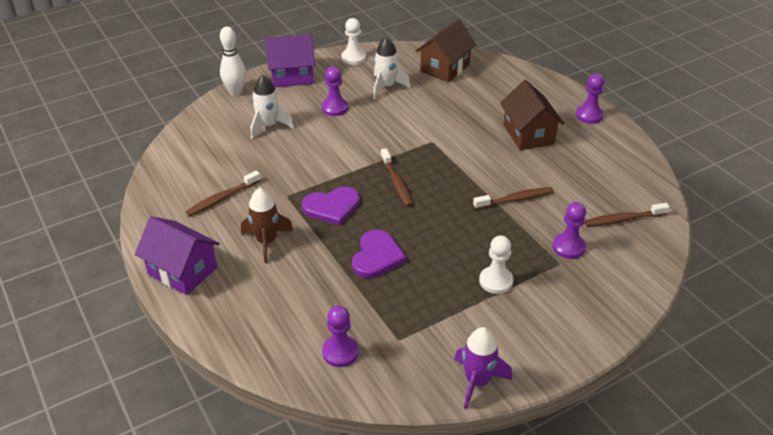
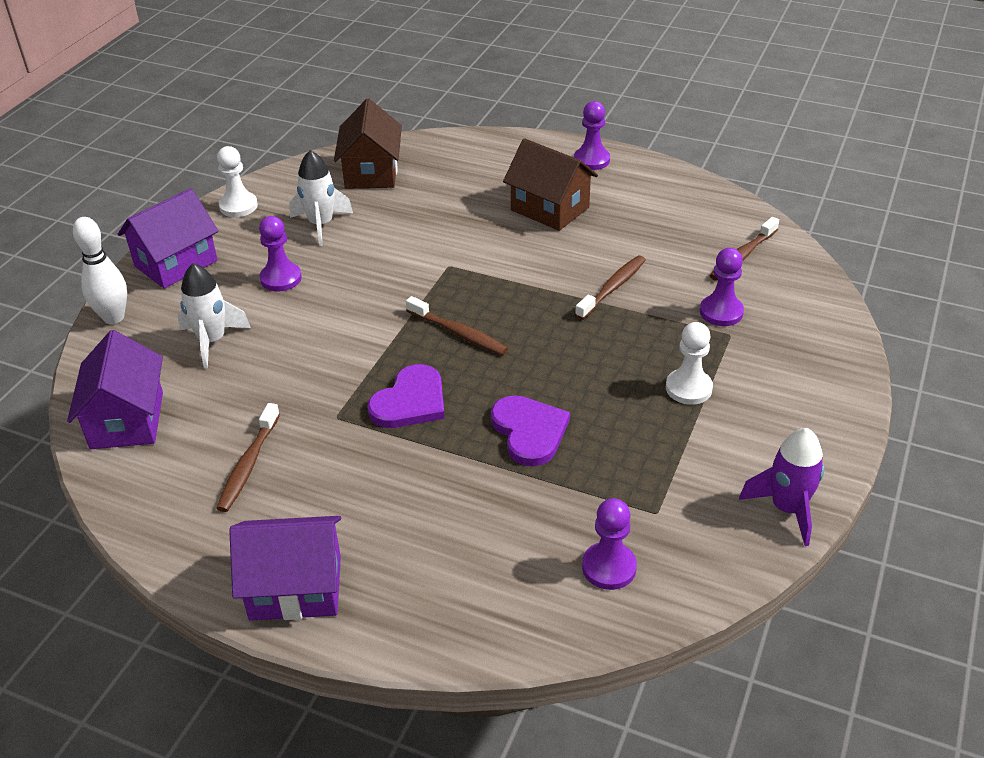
camera: 35 degrees left, 0 degrees up
(191, 147) = (127, 420): none -> purple house
(266, 241) = (371, 487): brown rocket -> none

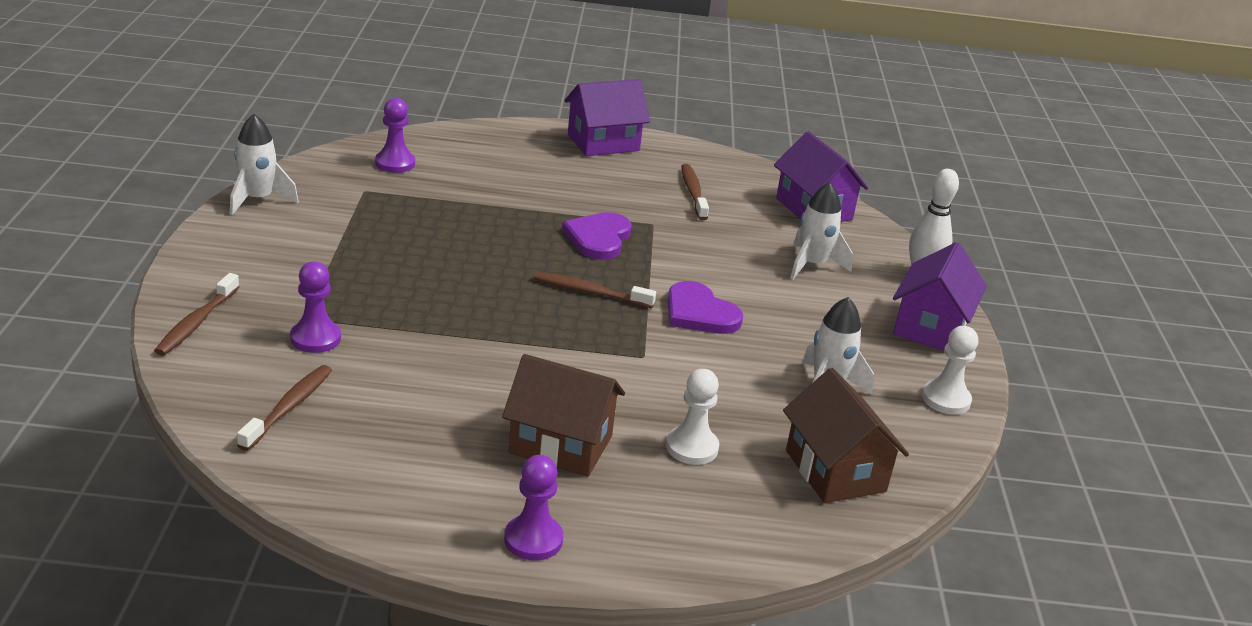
camera: 155 degrees right, 10 degrees down
(281, 278) = (809, 324): purple pawn -> none
(529, 431) = (484, 227): purple heart -> purple heart (699, 313)
(612, 288) = (445, 351): brown toothbrush -> brown toothbrush (196, 323)
(688, 388) = (346, 268): white pawn -> white pawn (692, 447)
(787, 509) = (258, 199): purple rocket -> white rocket

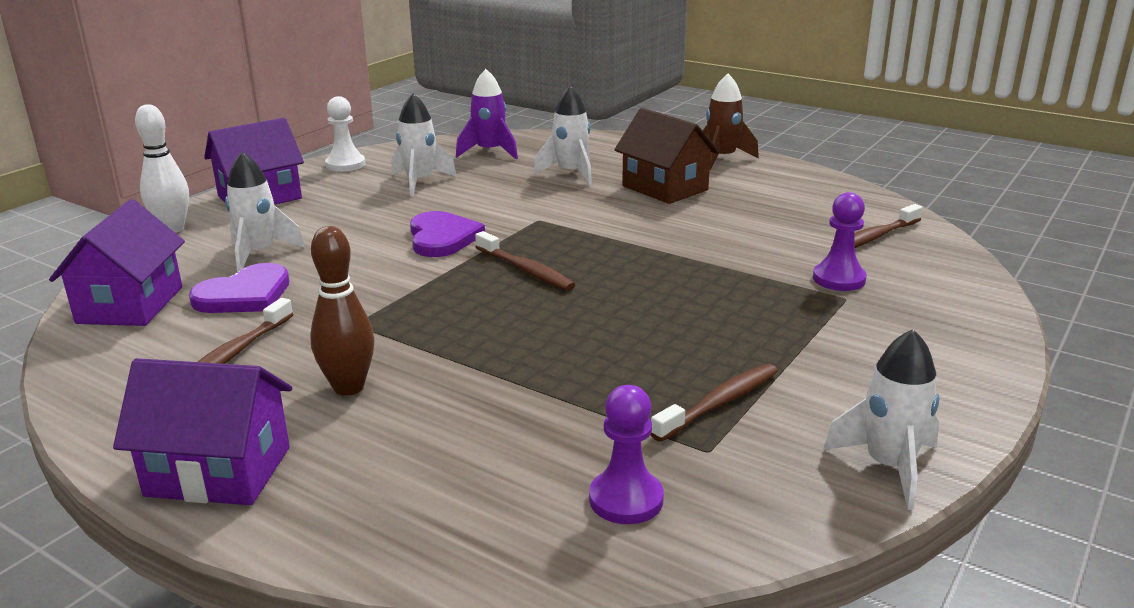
camera: 145 degrees left, 5 degrees down
(196, 323) = (967, 312): brown toothbrush -> brown toothbrush (719, 403)
(533, 540) = (722, 158): purple pawn -> brown rocket
(598, 187) = (348, 387): none -> brown bowling pin
(598, 238) = (445, 319): purple heart -> purple heart (244, 295)
(692, 447) = (570, 173): white pawn -> white rocket
(835, 471) = (489, 152): brown house -> purple rocket

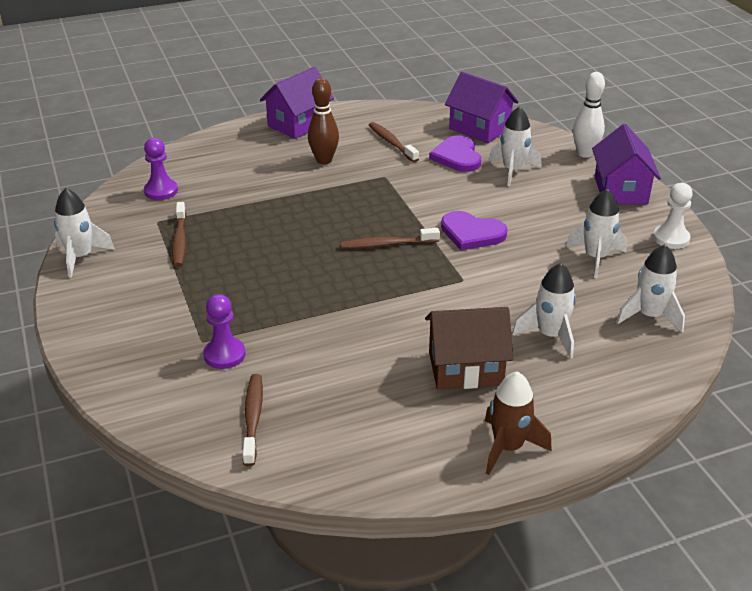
camera: 125 degrees right, 10 degrees up
(489, 152) = (649, 316): purple rocket -> white rocket

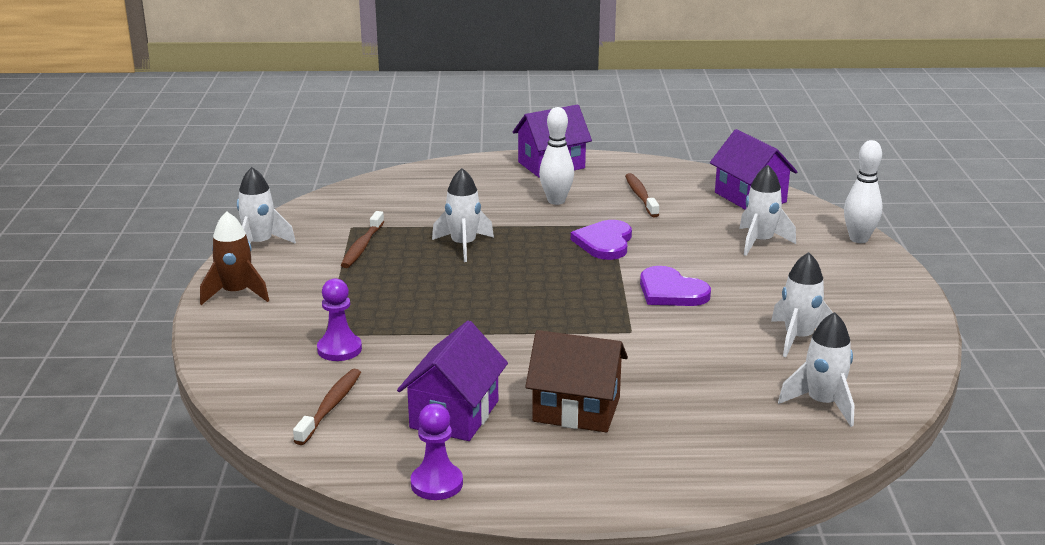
camera: 20 degrees right, 10 degrees down
(161, 191) = (372, 202): purple pawn -> purple pawn (436, 483)
(324, 160) = (556, 201): brown bowling pin -> white bowling pin
(387, 244) = (570, 286): brown toothbrush -> none
(457, 156) = (705, 219): purple heart -> purple heart (604, 242)
(508, 447) = (572, 487): brown rocket -> brown rocket (236, 293)
(550, 335) = (692, 399): white rocket -> white rocket (463, 246)
(620, 190) = (877, 280): purple house -> purple house (454, 414)
(671, 238) = (905, 336): white pawn -> none

